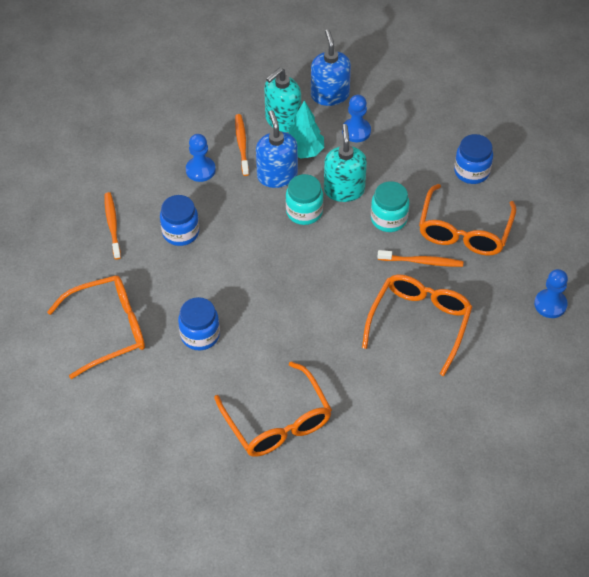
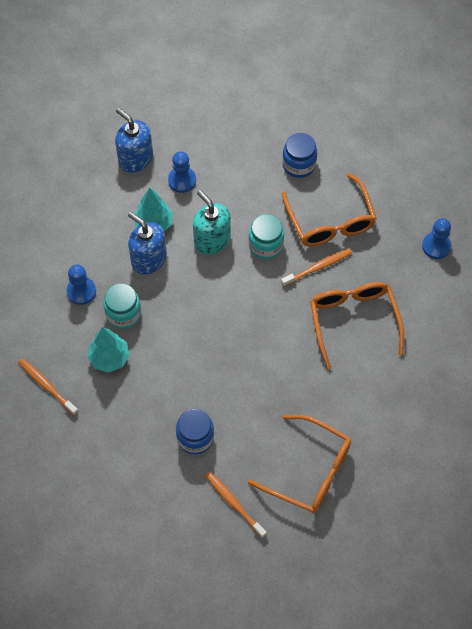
camera: 35 degrees left, 10 degrees up
(108, 330) = (118, 480): orange glasses -> none
(181, 232) = (109, 358): blue jar -> turquoise tree
(242, 144) = (97, 247): orange toothbrush -> orange toothbrush (234, 503)
(282, 120) = (114, 205): turquoise soap dispenser -> none
(304, 212) = (195, 279): turquoise jar -> turquoise jar (123, 314)

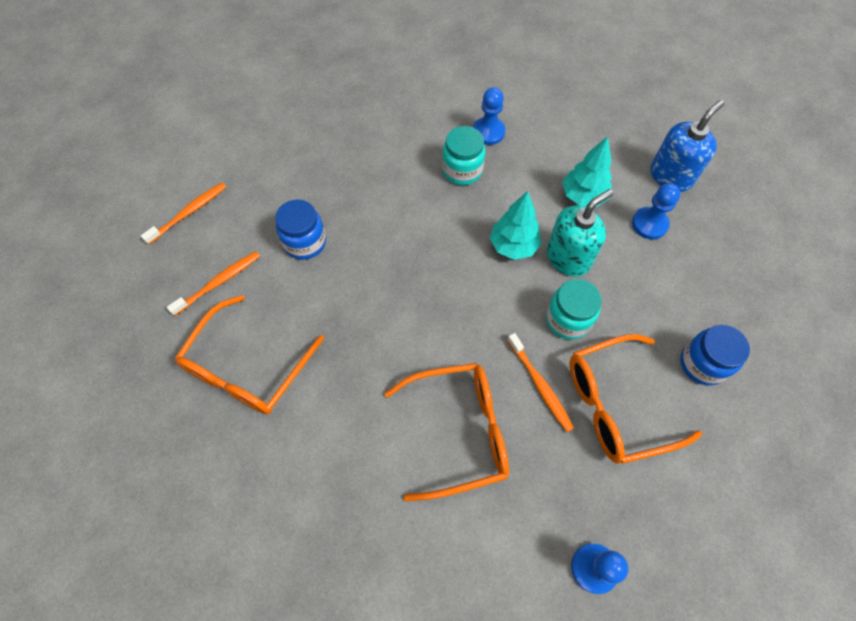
camera: 90 degrees right, 0 degrees up
(47, 386) = (376, 108): orange toothbrush -> orange toothbrush (189, 212)
(109, 358) = (407, 159): turquoise tree -> turquoise tree (513, 246)
(148, 259) = (534, 192): blue soap dispenser -> none

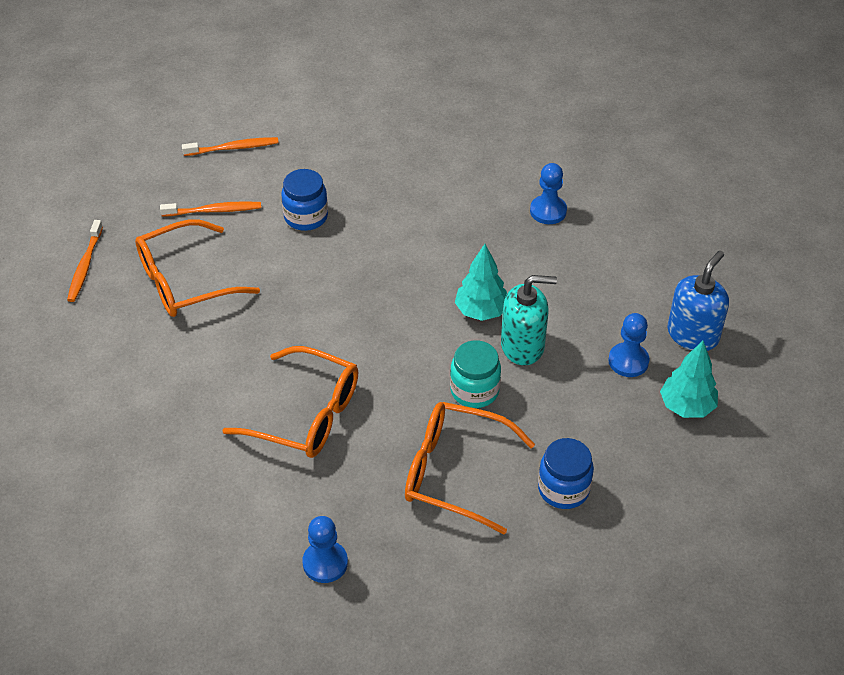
camera: 35 degrees right, 15 degrees down
(462, 170) = (493, 230): turquoise jar -> none
(540, 386) = (403, 423): orange toothbrush -> orange toothbrush (85, 266)
(583, 196) = (586, 307): turquoise tree -> turquoise tree (687, 406)
(671, 176) = (693, 334): blue soap dispenser -> blue soap dispenser turned 45 degrees counterclockwise

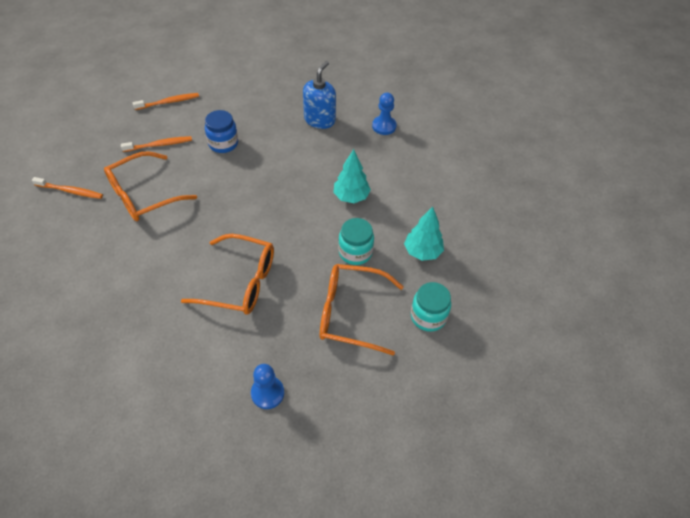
camera: 10 degrees left, 5 degrees up
(85, 266) = (70, 191): orange toothbrush -> orange toothbrush turned 75 degrees counterclockwise
(523, 346) = (383, 218): turquoise soap dispenser -> none
(563, 489) = (428, 316): blue jar -> turquoise jar
(628, 361) = (454, 221): blue pawn -> none
(687, 406) = (499, 248): turquoise tree -> turquoise tree (422, 252)
(693, 334) = (493, 199): blue soap dispenser -> blue soap dispenser (320, 120)

